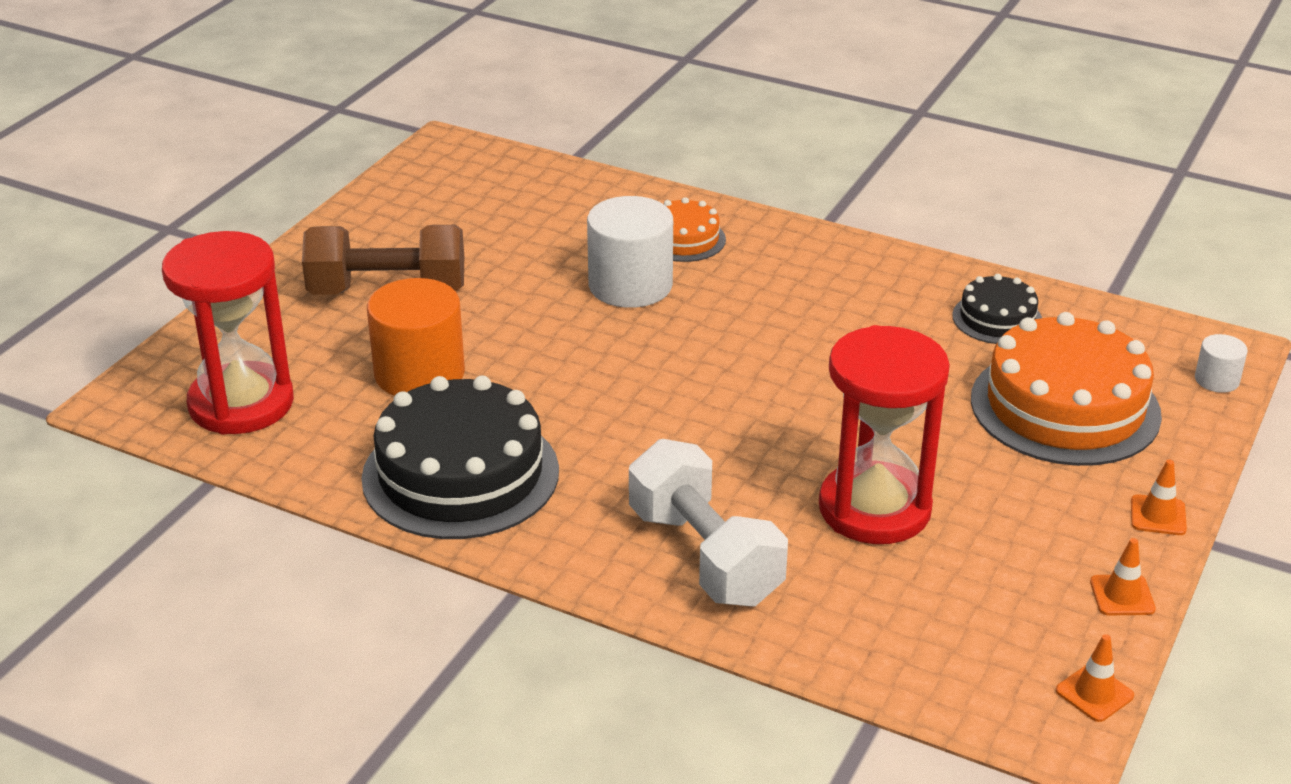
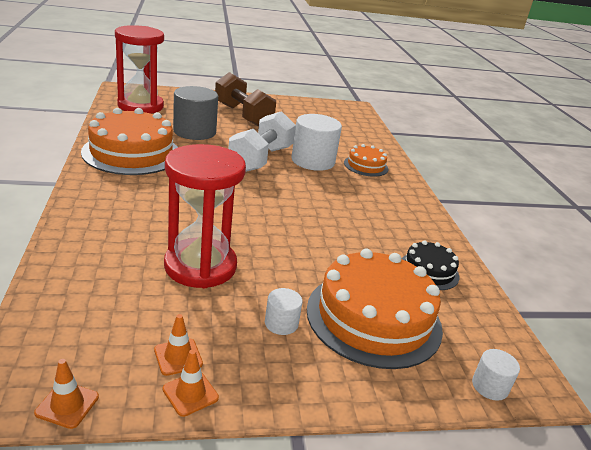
camera: 50 degrees right, 5 degrees down
(419, 373) = (194, 131): orange cylinder -> grey cylinder
(460, 474) = (131, 153): black cake -> orange cake
(705, 556) = (116, 222): white dumbbell -> white dumbbell (261, 159)
(1036, 483) = (281, 323): none -> white cylinder
(1158, 515) = (298, 391): orange traffic cone -> orange traffic cone (178, 357)

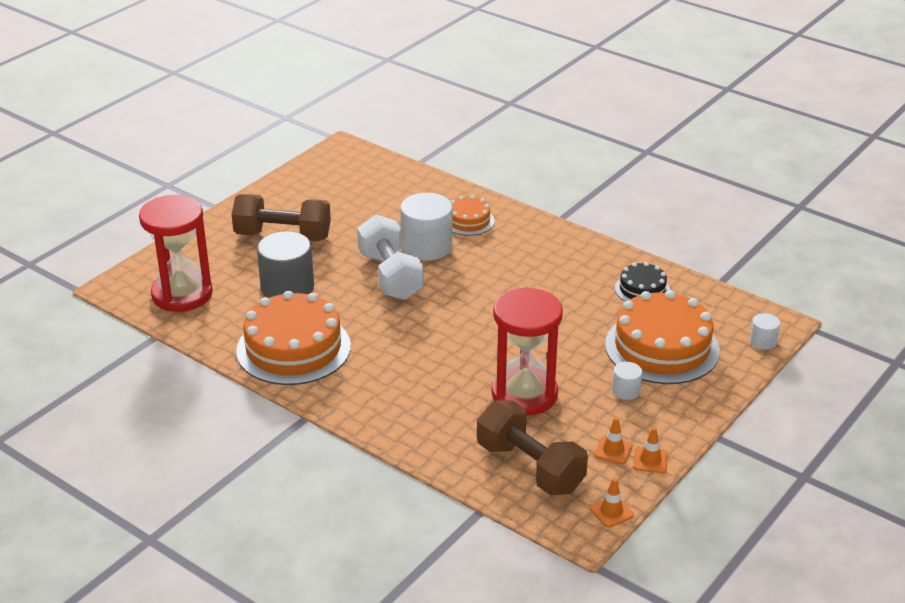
camera: 40 degrees left, 5 degrees up
(94, 312) = (530, 467): none -> brown dumbbell

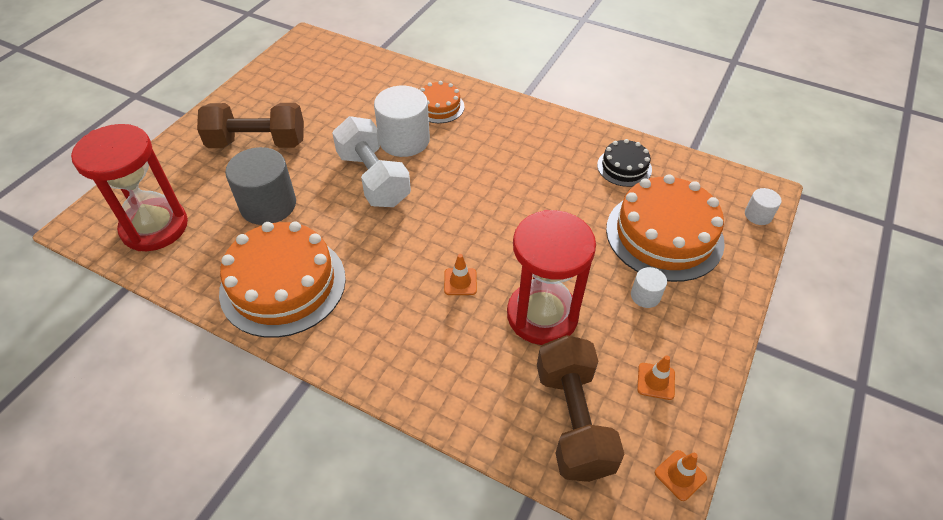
camera: 10 degrees left, 15 degrees up
(530, 467) = (573, 420): brown dumbbell -> brown dumbbell turned 45 degrees clockwise
(650, 460) = (699, 389): orange traffic cone -> orange traffic cone (460, 282)

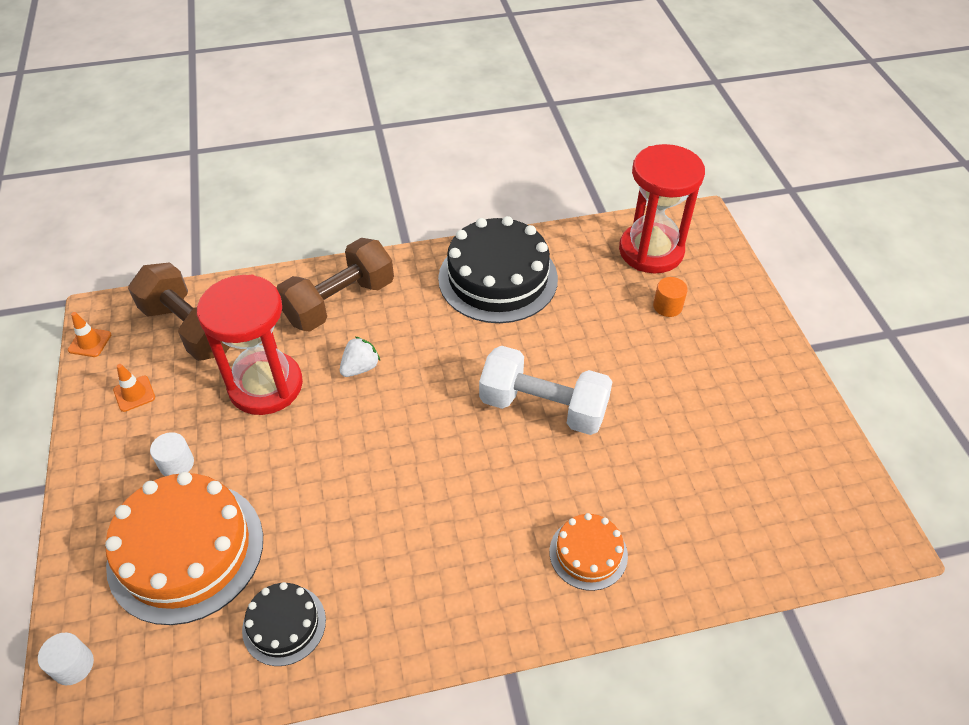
camera: 140 degrees right, 0 degrees up
(213, 184) = (667, 306): none -> orange cylinder
(257, 143) = (697, 366): brown dumbbell -> brown dumbbell (339, 302)
(268, 205) = (597, 321): grey cylinder -> none
(283, 284) = (498, 278): orange cake -> black cake
(404, 140) = (569, 473): white cylinder -> none
(460, 282) = (360, 367): orange traffic cone -> white strawberry

